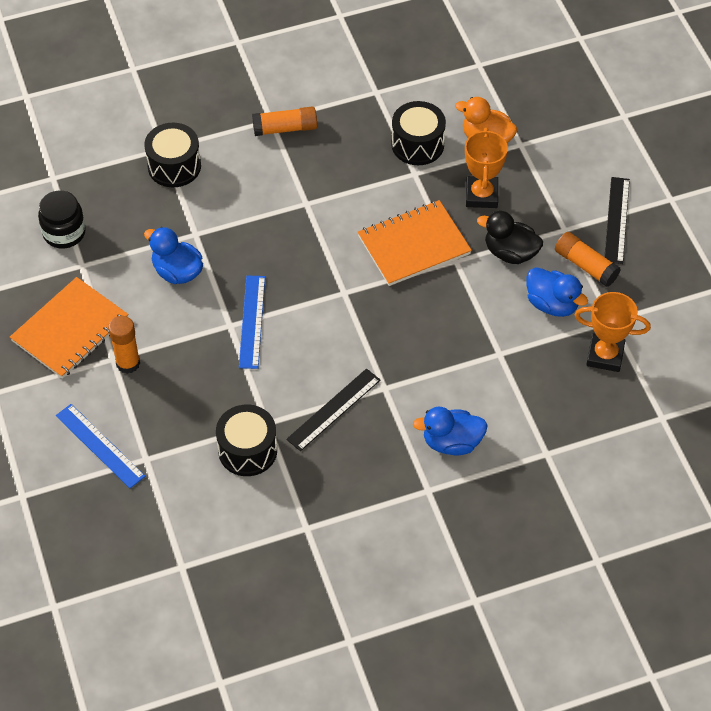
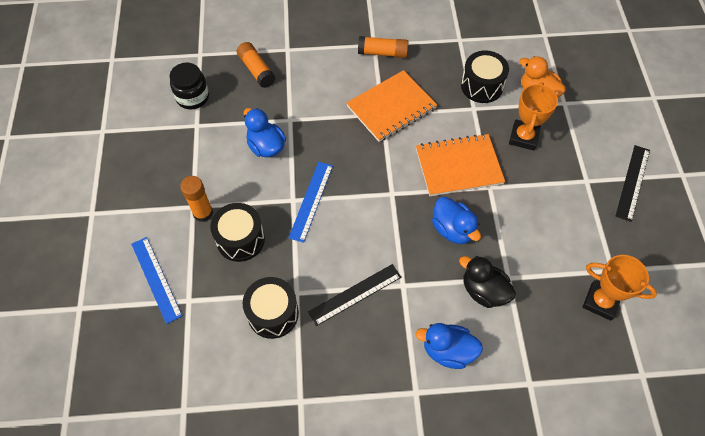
camera: 15 degrees right, 5 degrees up
(70, 330) = (169, 175): orange notebook -> orange notebook (391, 107)
(174, 166) = (291, 64): black drum -> black drum (240, 239)
(510, 252) = (537, 190): black duck -> black duck (483, 291)
(552, 304) = (563, 243): blue duck -> blue duck (453, 229)
(585, 265) = (599, 216): orange glue stick -> orange glue stick (256, 70)

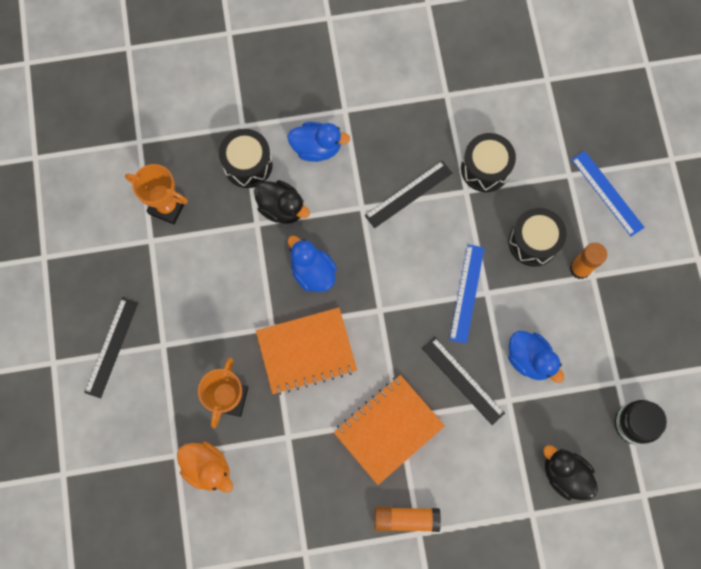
camera: 175 degrees right, 15 degrees up
(256, 70) = (564, 474): orange glue stick -> black duck
(326, 135) = (462, 380): none -> black ruler
(482, 86) = (277, 473): black drum -> black drum (248, 164)

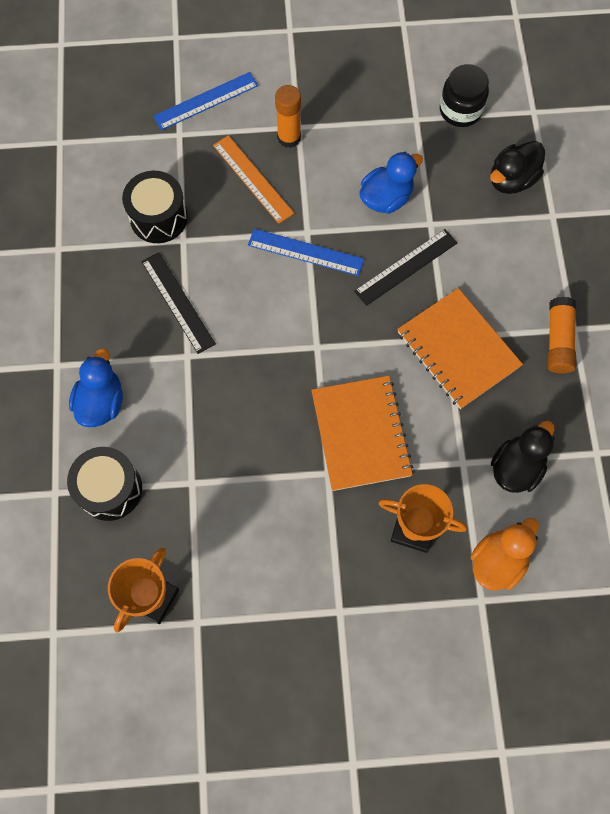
camera: 85 degrees left, 5 degrees down
(112, 347) = (337, 680): black ruler -> none
(282, 208) = (175, 450): black duck -> black duck (516, 467)
(313, 272) = (262, 419): blue duck -> none
(533, 242) = (253, 179): black drum -> orange ruler

